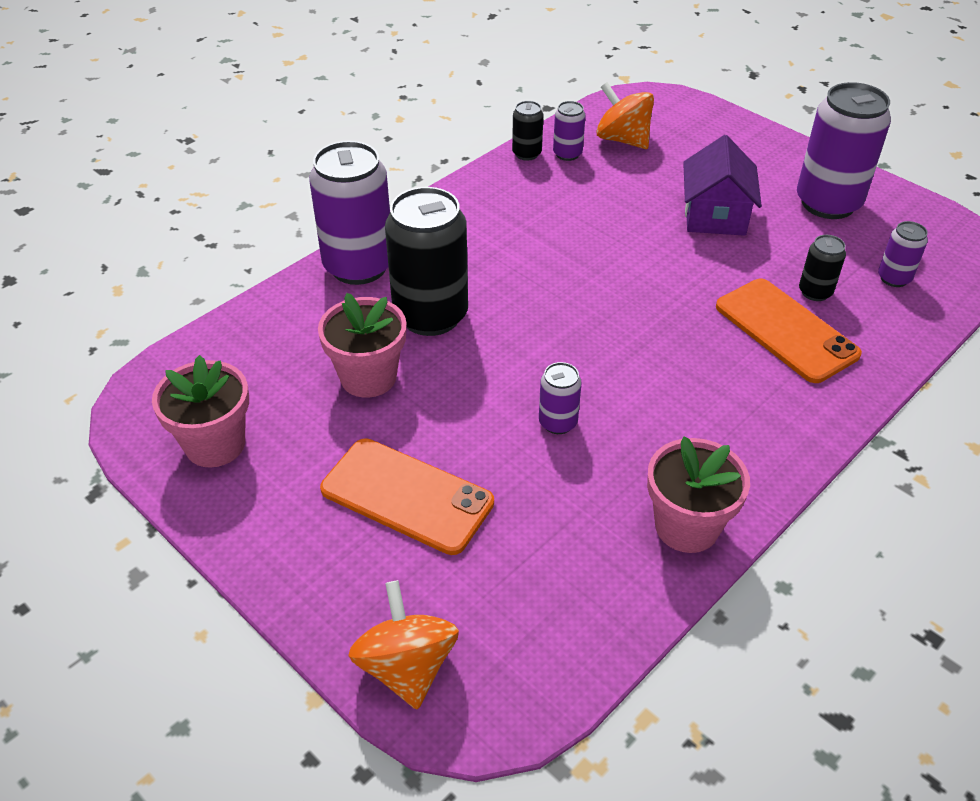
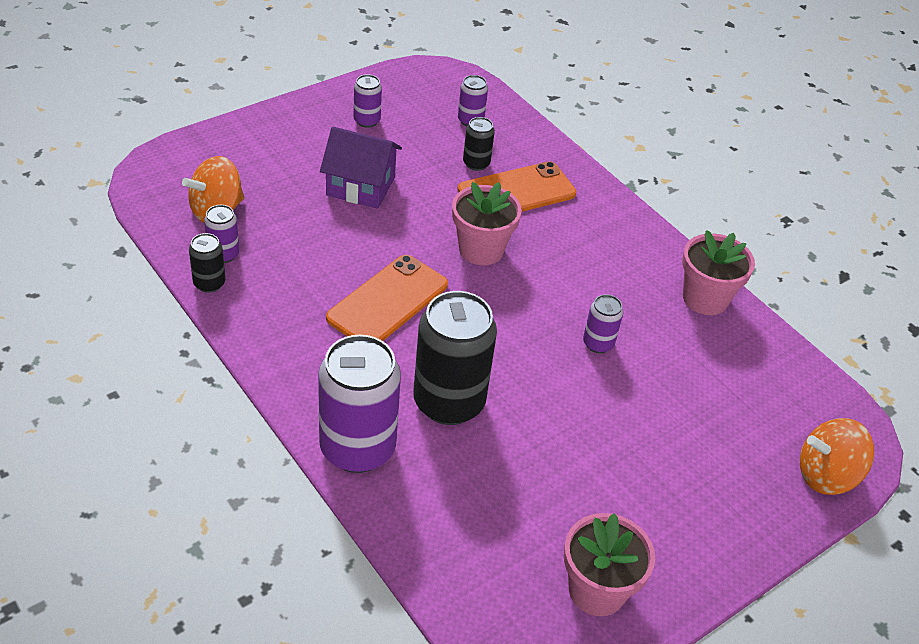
camera: 85 degrees left, 0 degrees up
(368, 377) = (525, 460): pink flower pot -> pink flower pot (481, 249)
(407, 496) = (668, 452): orange phone -> orange phone (388, 301)
(828, 203) = (367, 121): purple can -> purple can, size x0.47

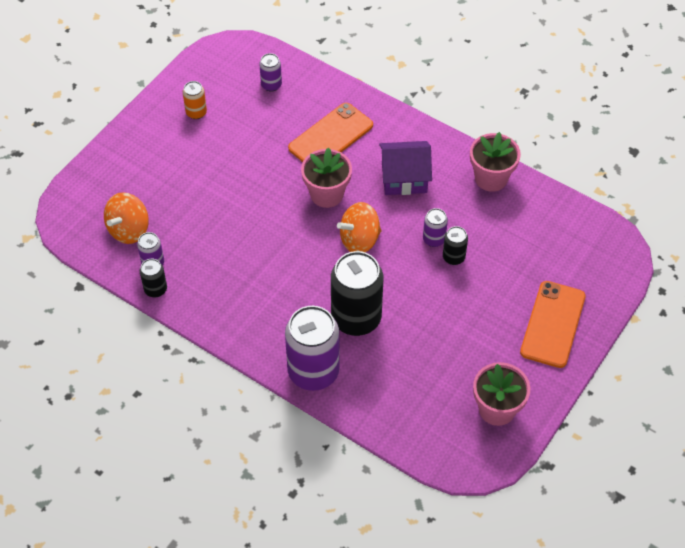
camera: 15 degrees left, 10 degrees up
(360, 186) = (219, 172): purple house -> purple house (404, 178)
(367, 121) = (196, 112): purple can -> orange can
(388, 301) = (282, 258): orange phone -> orange phone (553, 324)
(476, 163) = (292, 122): black can -> black can (453, 257)
(826, 475) = (607, 282): orange spinning top -> orange spinning top (359, 240)

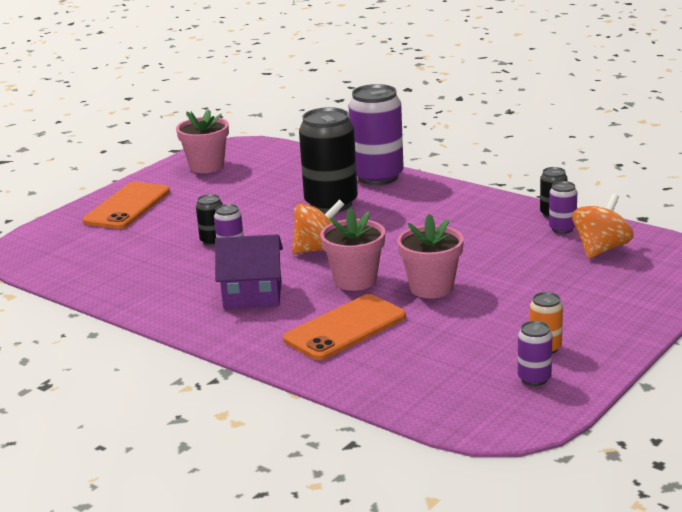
camera: 175 degrees left, 30 degrees down
(271, 85) = (434, 379): purple can -> purple can (534, 378)
(491, 178) = (140, 297): pink flower pot -> pink flower pot (431, 288)

